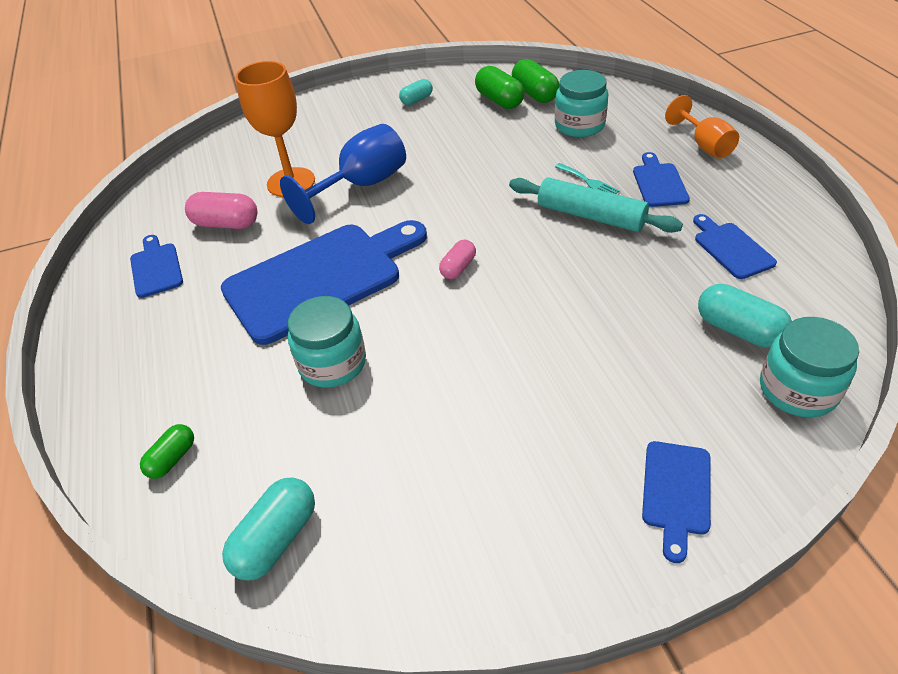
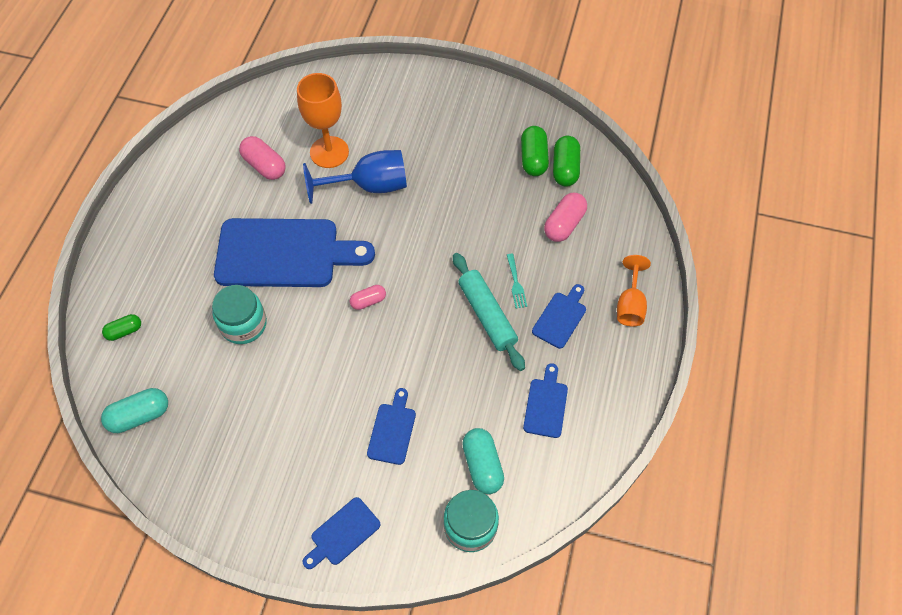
camera: 30 degrees right, 15 degrees up
(156, 268) = (201, 178): blue cutting board -> blue cutting board (392, 430)
(416, 100) = (476, 119): turquoise capsule -> none
(579, 125) = (564, 224): turquoise jar -> pink capsule

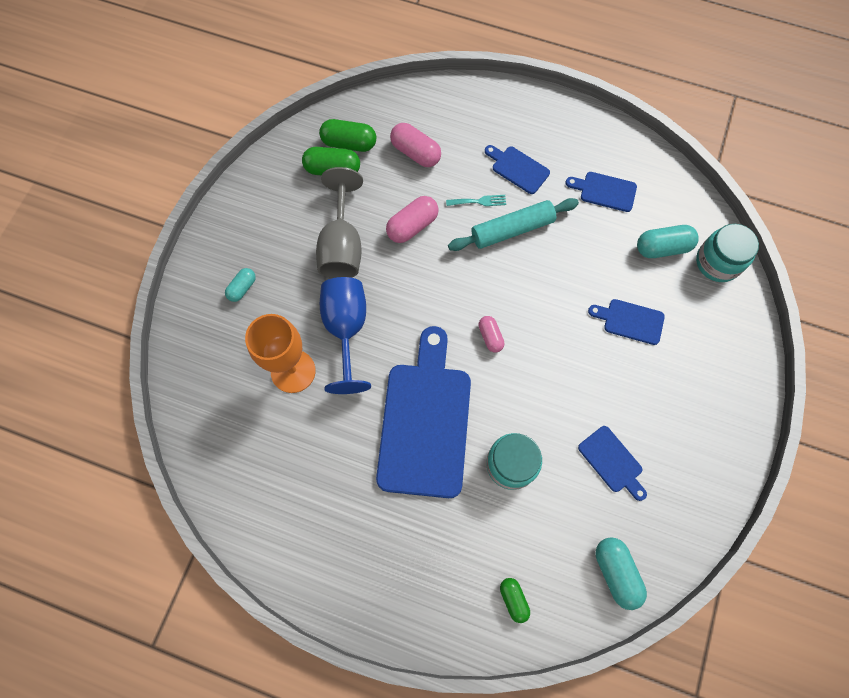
camera: 85 degrees left, 10 degrees up
(264, 166) = (302, 444): pink capsule -> pink capsule (412, 226)
(342, 533) = (730, 368): blue cutting board -> blue cutting board (612, 461)
(404, 108) = (242, 288): none -> turquoise capsule
(453, 174) = (342, 246): none -> grey goblet
(630, 305) = (507, 112): orange goblet -> none

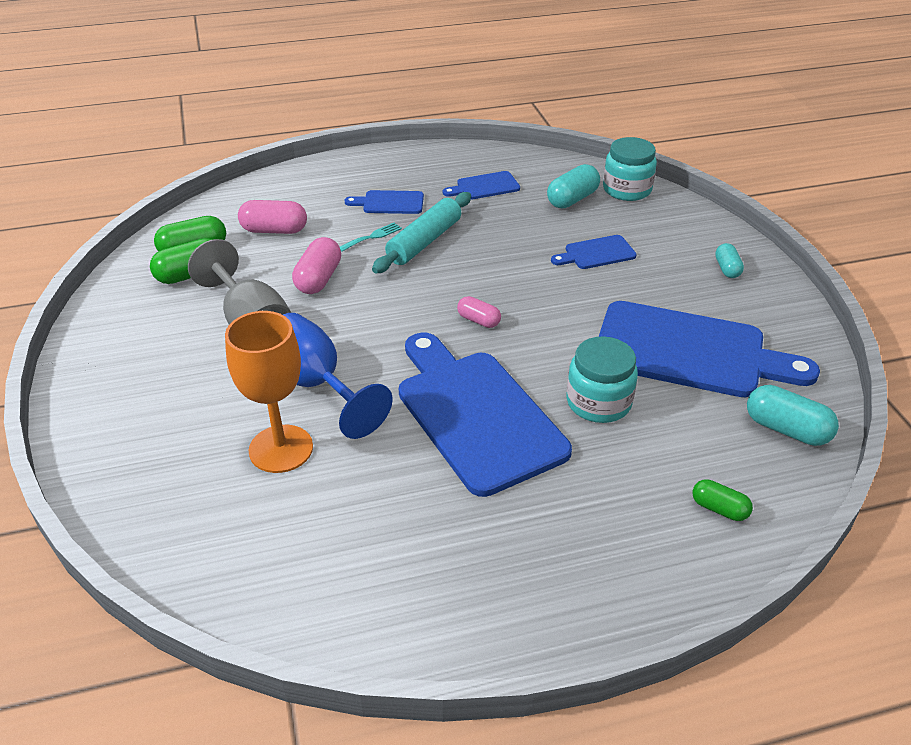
camera: 35 degrees left, 30 degrees down
(242, 288) = (154, 408): turquoise capsule -> turquoise capsule (727, 269)
(612, 461) = (689, 351): blue cutting board -> blue cutting board, size x2.21

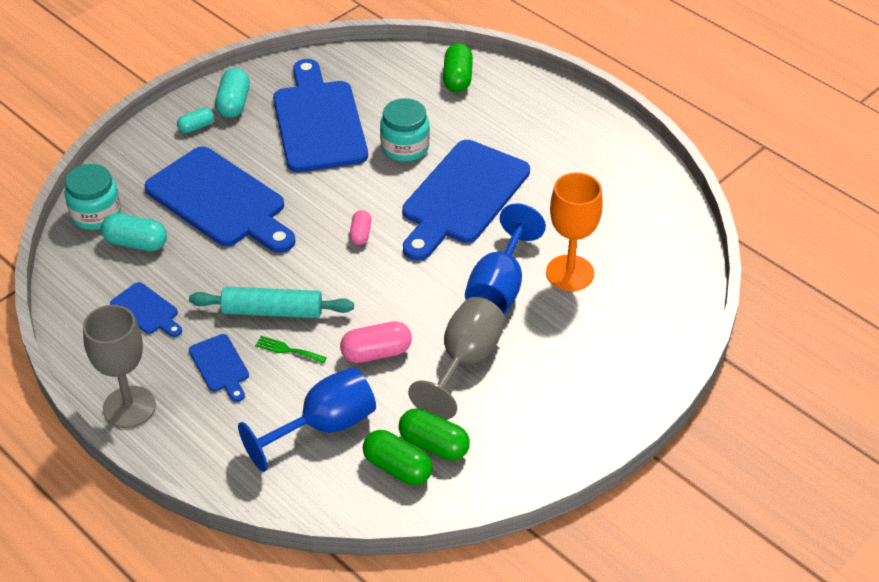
camera: 120 degrees left, 5 degrees up
(274, 230) = (324, 427): pink capsule -> blue goblet
(372, 237) = (287, 350): turquoise fork -> green fork
(391, 159) = (129, 407): none -> grey goblet
(596, 253) = (220, 201): blue cutting board -> blue cutting board, size x2.21
(719, 509) = (457, 78): green capsule -> green capsule, size x1.62
(786, 429) = (368, 67): turquoise capsule -> turquoise capsule (233, 103)

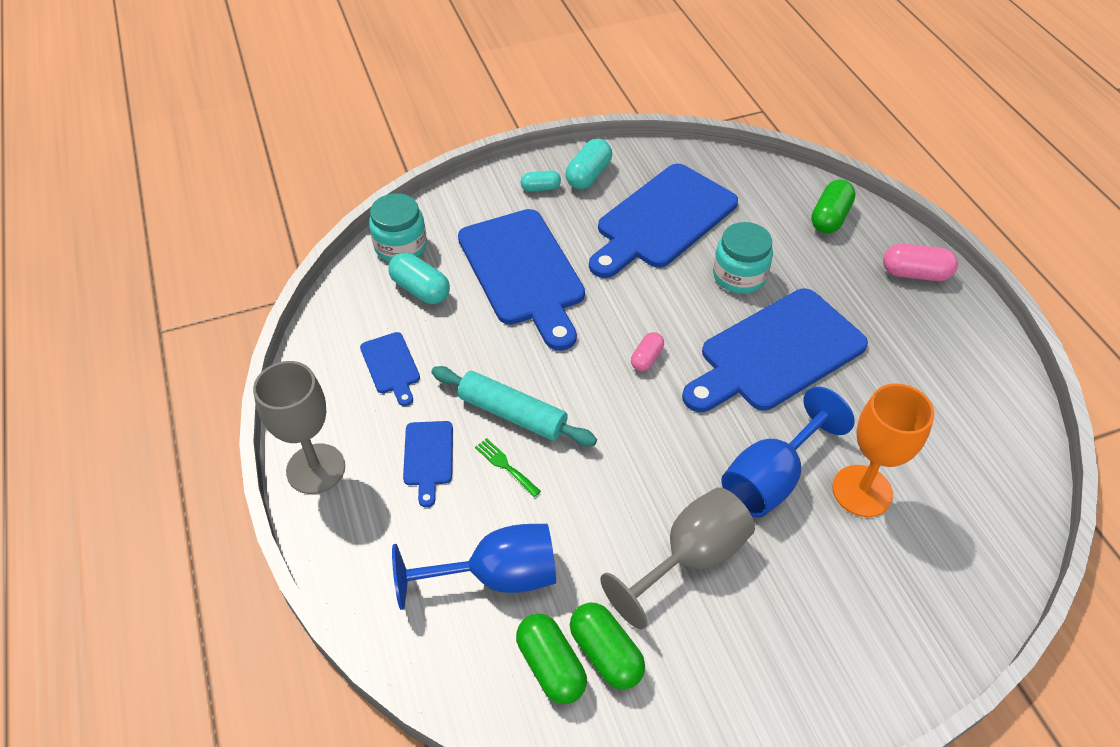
camera: 25 degrees right, 5 degrees up
(318, 122) = (662, 220): blue cutting board -> blue cutting board turned 150 degrees counterclockwise
(376, 353) = (596, 507): pink capsule -> pink capsule (915, 274)

